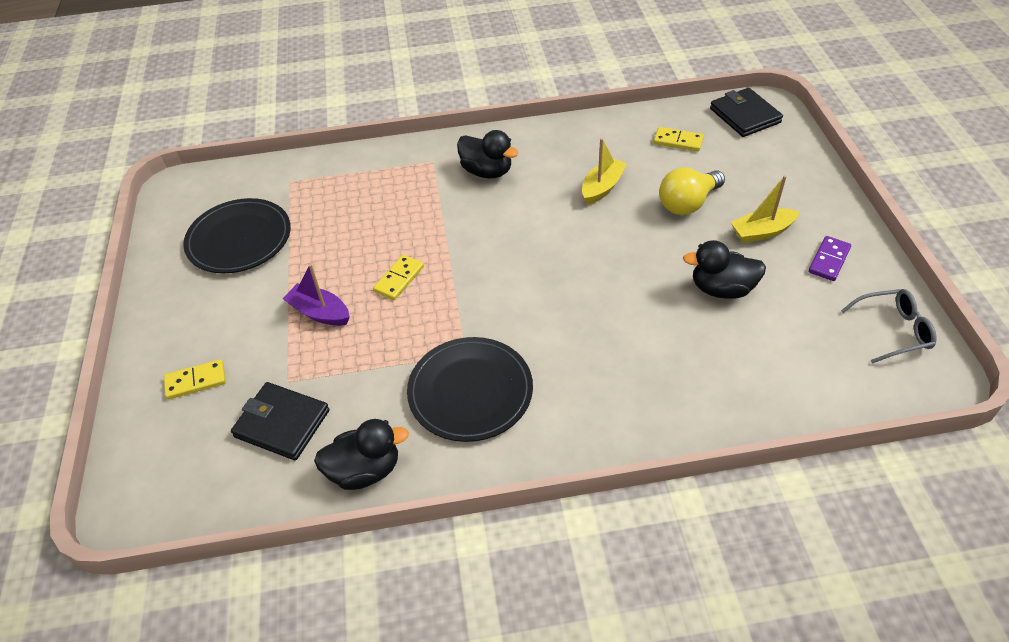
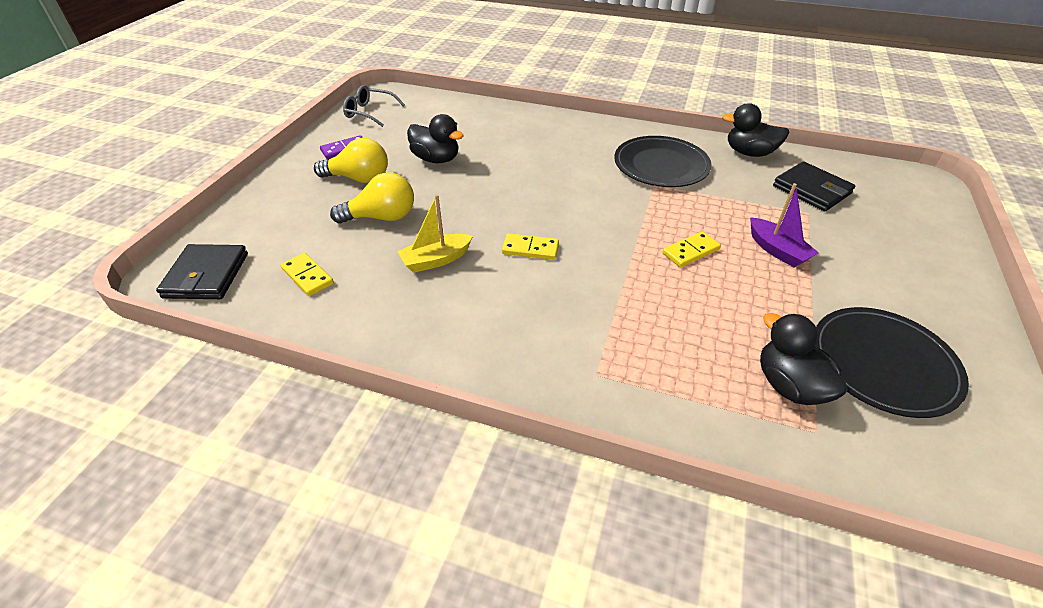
camera: 155 degrees left, 5 degrees down
(196, 381) = (897, 237): yellow domino -> yellow domino (530, 249)
(487, 171) = (538, 328): black duck -> black duck (789, 385)
(762, 232) = (359, 179): yellow boat -> yellow light bulb

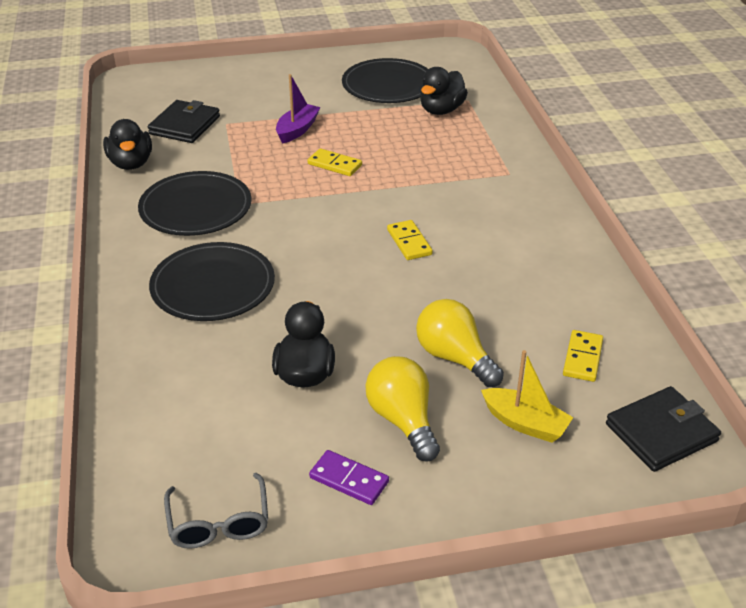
camera: 120 degrees left, 5 degrees down
(436, 260) = (478, 289): yellow boat -> yellow boat (525, 423)
(555, 150) = (213, 286): none -> black plate

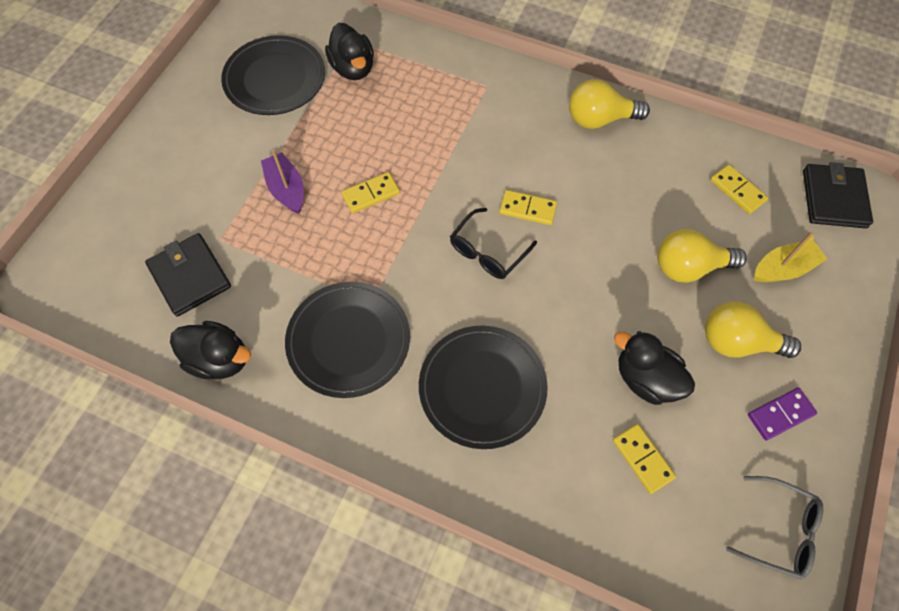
camera: 55 degrees left, 25 degrees up
(222, 401) = (642, 459): none -> yellow domino
(343, 239) = (487, 252): none -> black glasses
(555, 244) = (599, 119): none -> yellow light bulb

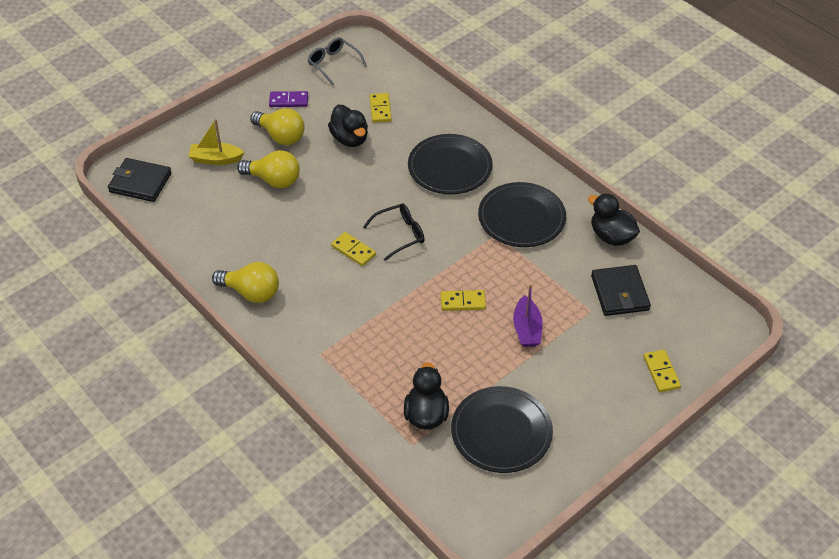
camera: 155 degrees left, 15 degrees down
(737, 190) = (198, 209): yellow domino -> yellow domino (661, 372)
(834, 198) = (140, 182): black wallet -> black wallet turned 75 degrees clockwise

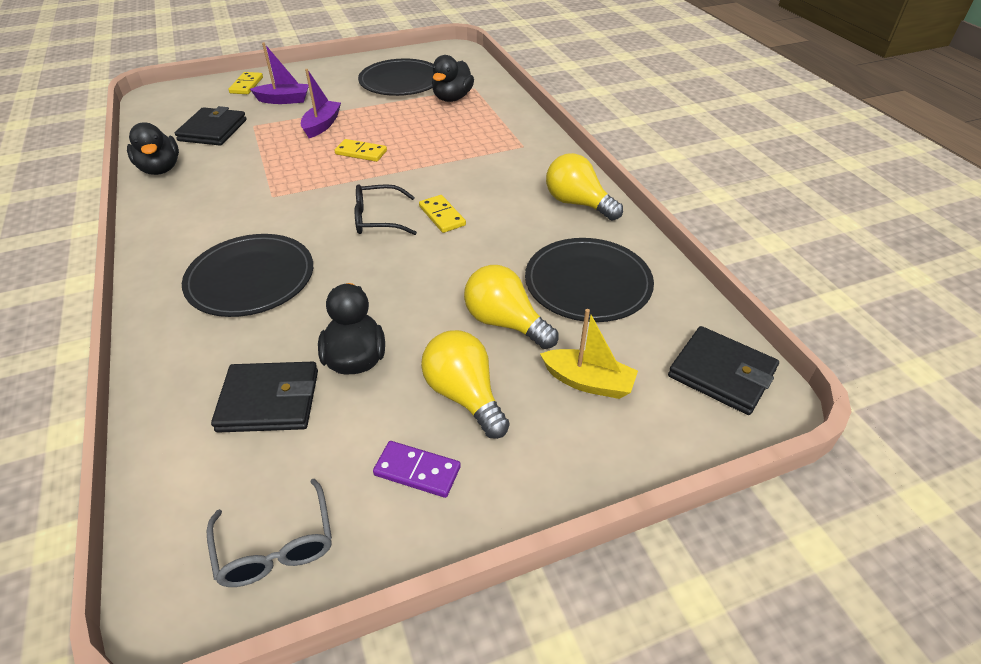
camera: 160 degrees left, 5 degrees down
(380, 109) = (269, 401): yellow domino -> black wallet
(521, 217) = (228, 204): black plate -> black plate (588, 283)
(598, 358) = (284, 100): none -> purple boat

